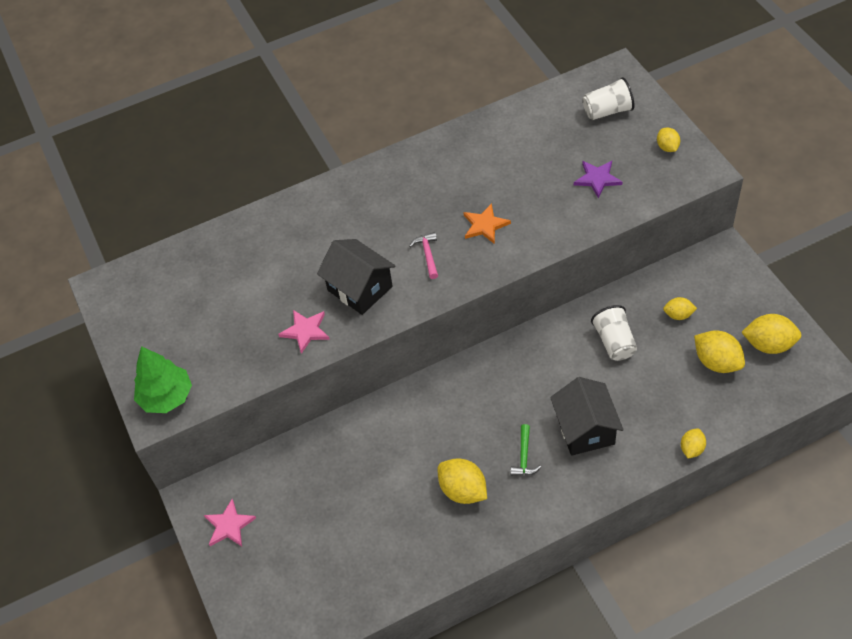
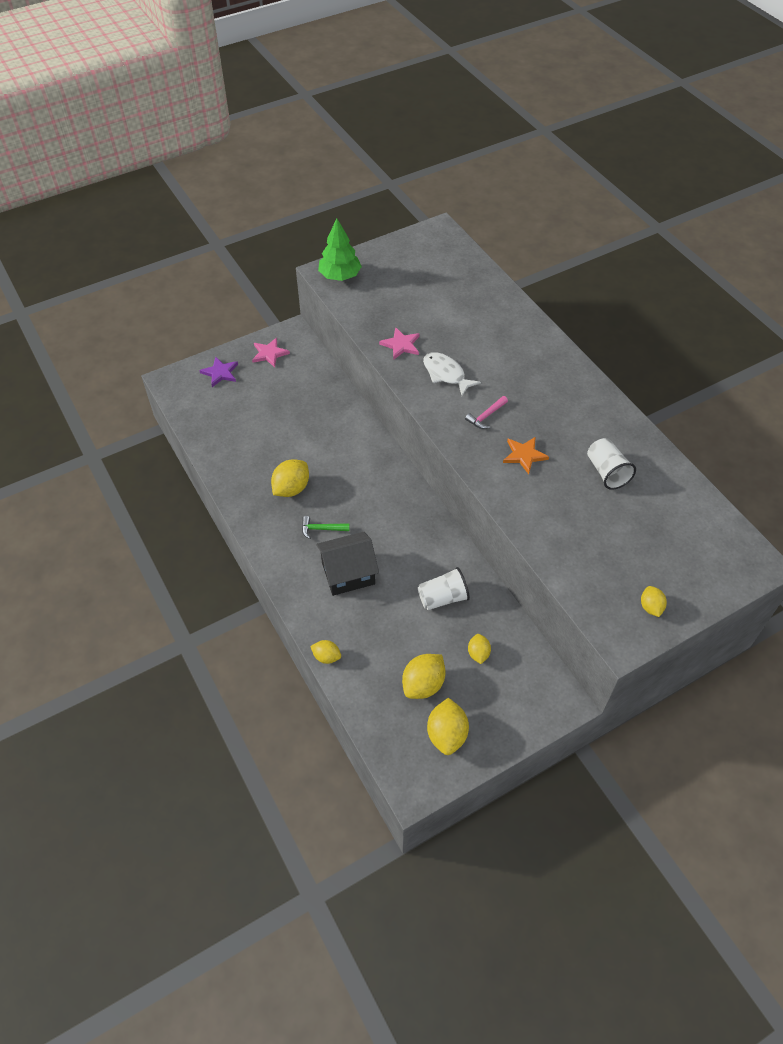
camera: 80 degrees right, 0 degrees up
(360, 288) = (446, 374): black house -> white fish
(427, 254) = (486, 416): pink hammer -> pink hammer turned 150 degrees clockwise
(597, 179) = (595, 543): purple star -> purple star (220, 373)
(607, 111) = (694, 554): white cup -> white cup (607, 472)
(667, 147) = (650, 607): yellow lemon -> yellow lemon turned 75 degrees counterclockwise

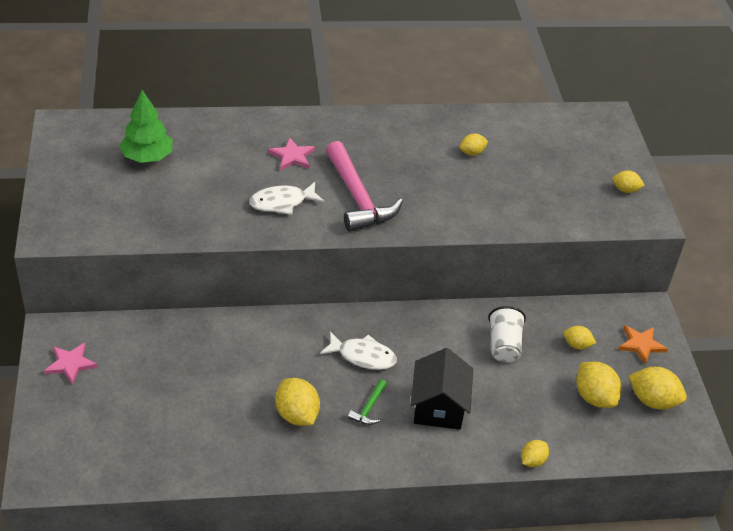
camera: 70 degrees left, 10 degrees down
(220, 373) = (65, 422): purple star -> none
(340, 276) = (65, 225): green tree -> green tree (147, 157)
(372, 506) = (363, 356): none -> white fish
(401, 345) = (215, 218): pink star -> pink star (292, 156)
(486, 416) = (358, 198): pink hammer -> pink hammer, size x2.25
(524, 455) = (422, 193): orange star -> orange star (641, 345)
(607, 472) = (472, 153): white cup -> yellow lemon

